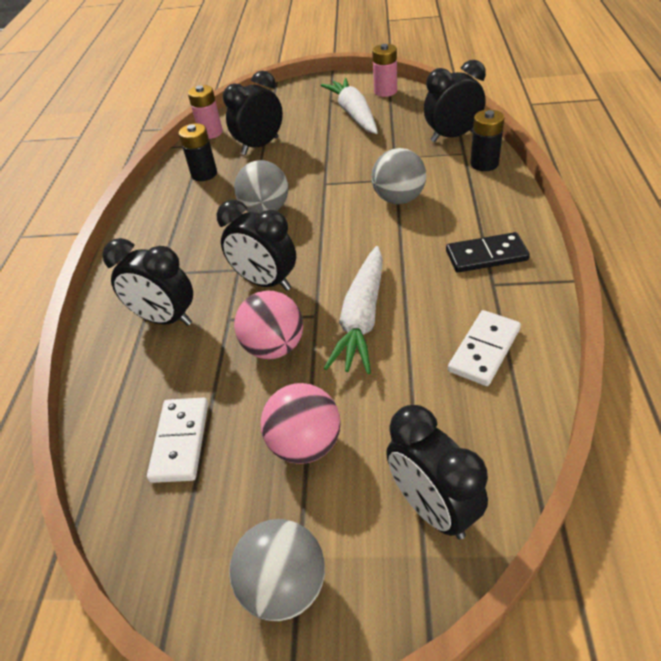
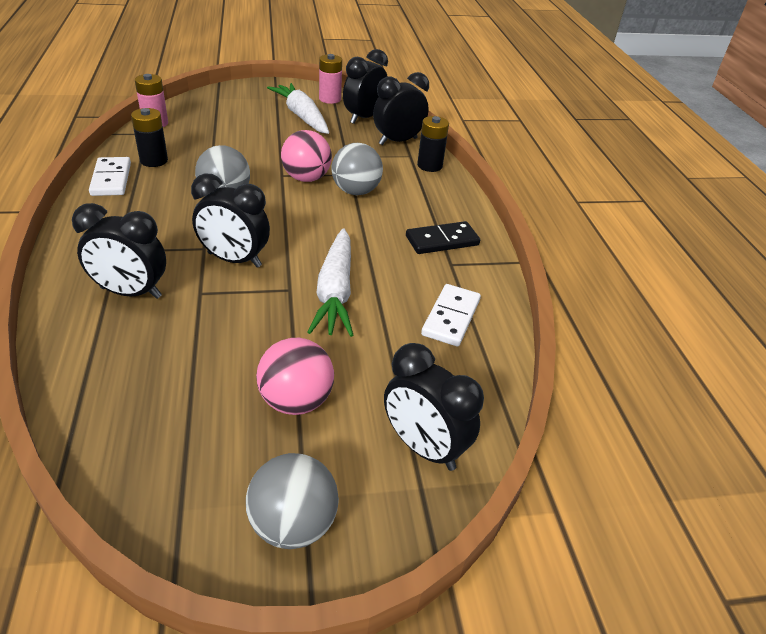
camera: 20 degrees left, 5 degrees down
(180, 441) = (165, 404): white domino -> white domino (111, 179)
(260, 146) = (210, 138): black clock -> black clock (364, 118)
(274, 347) = (252, 317): pink ball -> pink ball (306, 178)

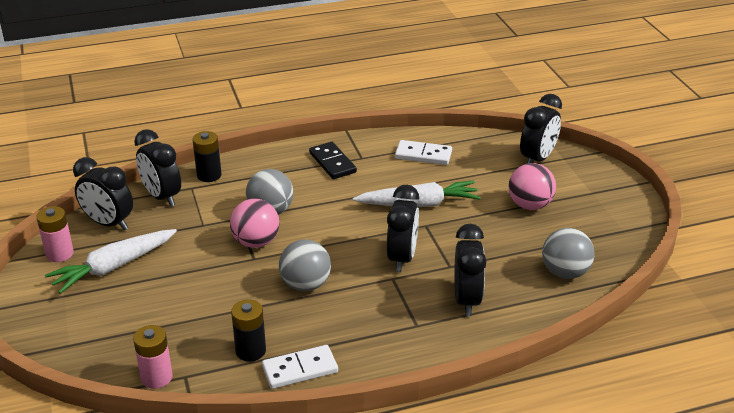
camera: 95 degrees left, 5 degrees down
(293, 524) = (609, 193): grey ball -> grey ball (565, 273)

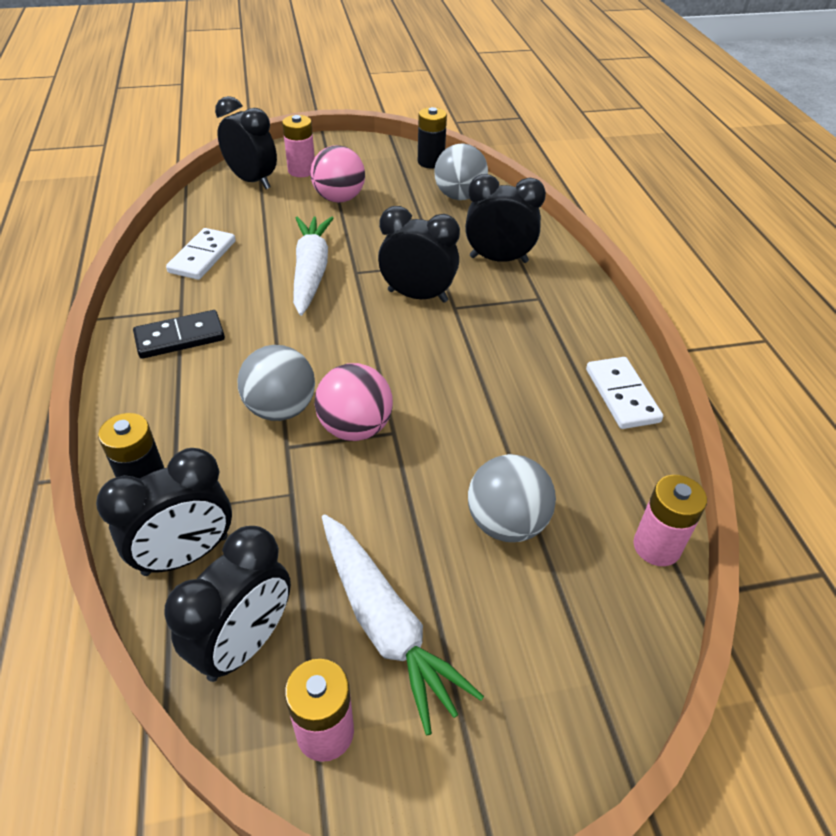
camera: 85 degrees left, 10 degrees up
(250, 351) = (592, 440): black battery -> black battery (431, 162)
(305, 285) = (460, 381): grey ball -> grey ball (506, 523)
(567, 180) = (301, 170): none -> pink battery

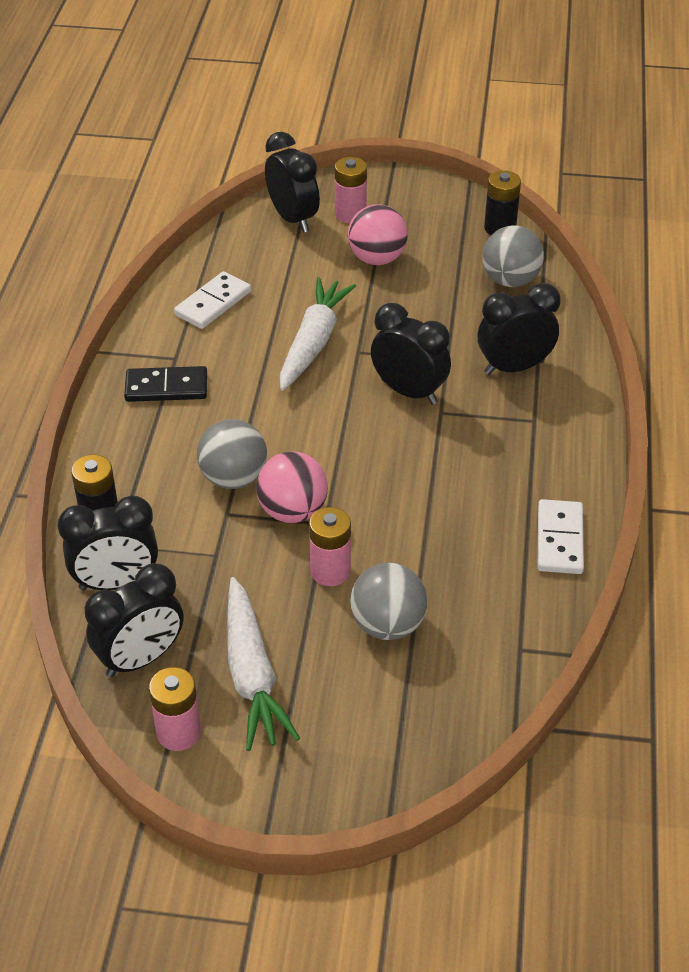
camera: 20 degrees right, 0 degrees up
(498, 259) = (514, 367): black clock -> black clock turned 45 degrees counterclockwise
(656, 546) = (509, 677): pink battery -> pink battery (330, 571)

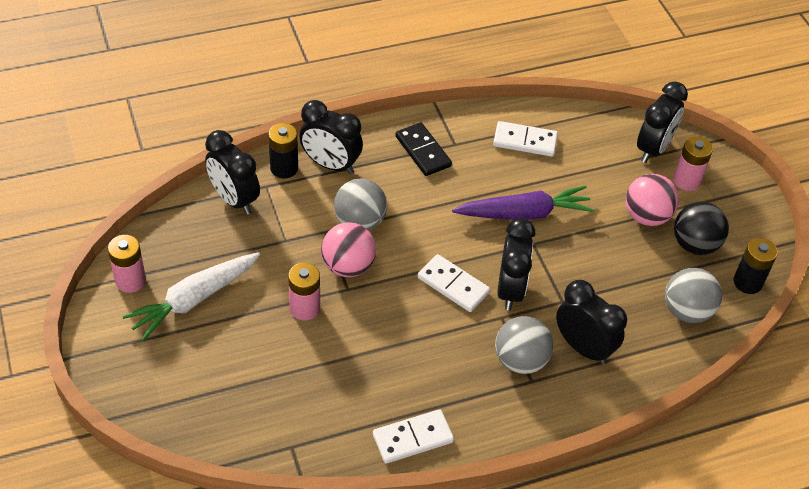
camera: 60 degrees right, 5 degrees up
(141, 659) = (179, 238): black clock -> black clock (330, 164)
(313, 342) = (524, 213): white carrot -> purple carrot
(375, 433) = (453, 285): none -> white domino
(388, 625) = (273, 359): grey ball -> grey ball (520, 360)
(433, 242) = (694, 244): none -> black ball

